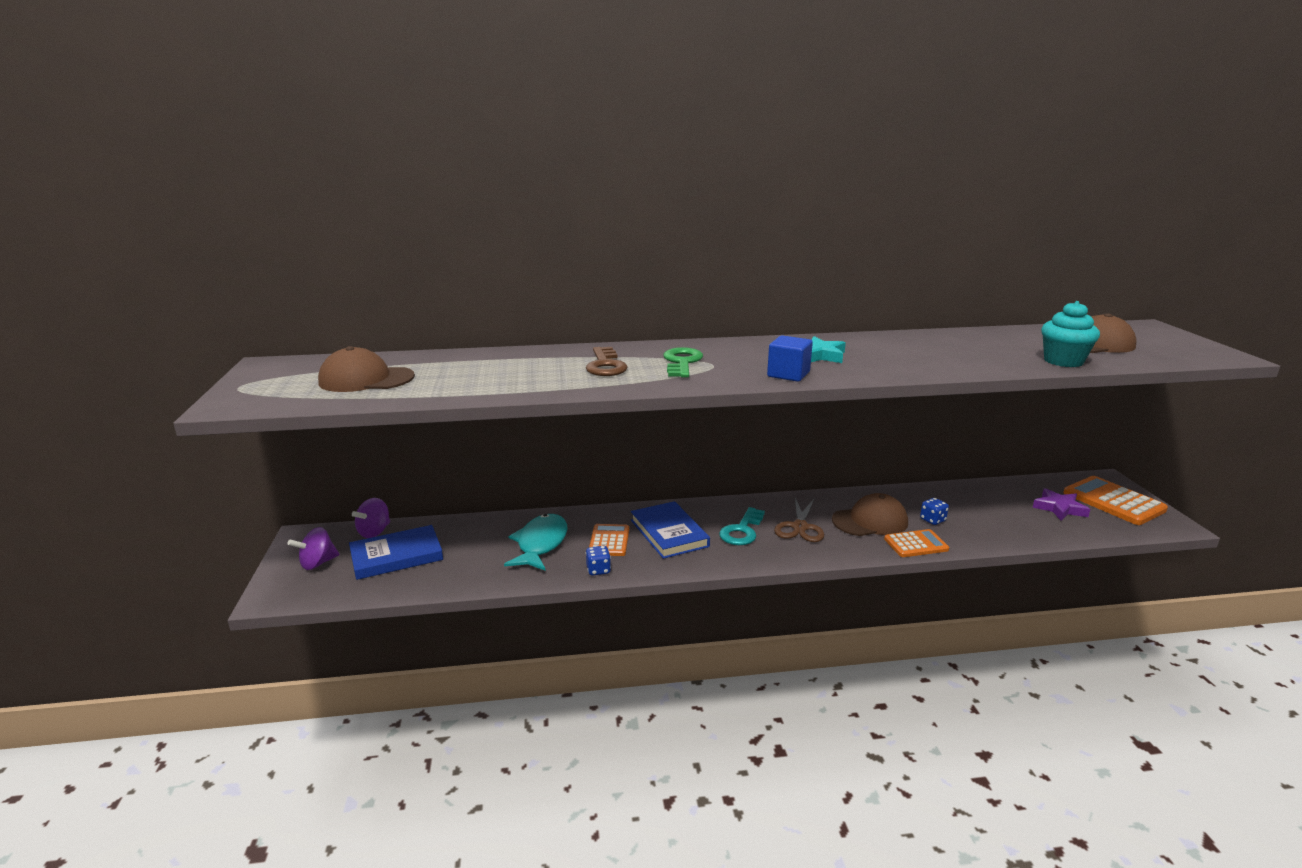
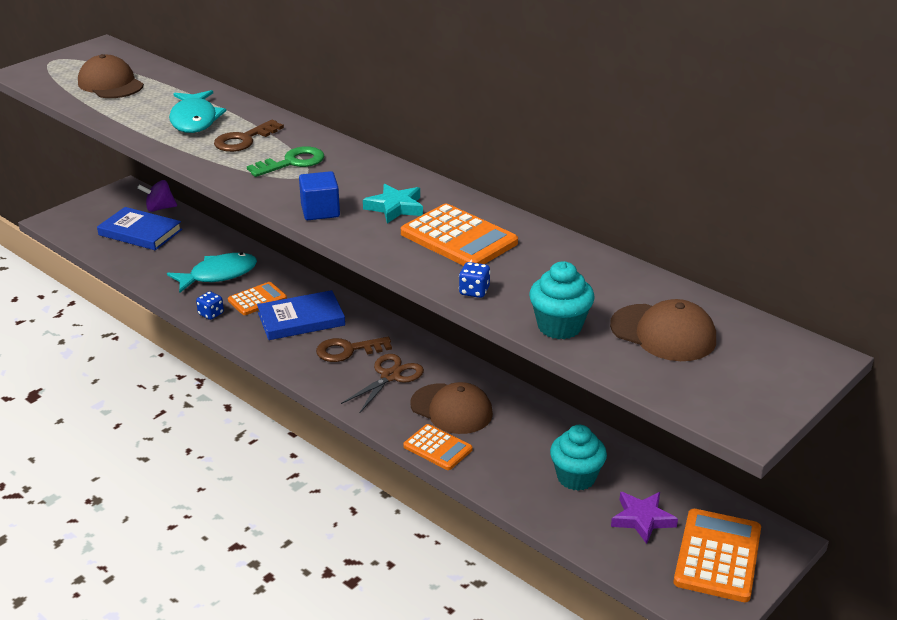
camera: 50 degrees right, 10 degrees up
(317, 563) = (101, 212): purple spinning top -> none
(525, 370) = (194, 120): none -> turquoise fish
(669, 533) = (301, 319): blue book -> blue book turned 45 degrees clockwise
(742, 531) = (348, 350): turquoise key -> brown key
(799, 527) = (391, 376): brown scissors -> brown scissors turned 150 degrees clockwise
(896, 352) = (458, 238): none -> orange calculator
(932, 520) = (502, 444): blue dice -> blue dice (474, 291)
(995, 511) = (576, 477): none -> turquoise cupcake

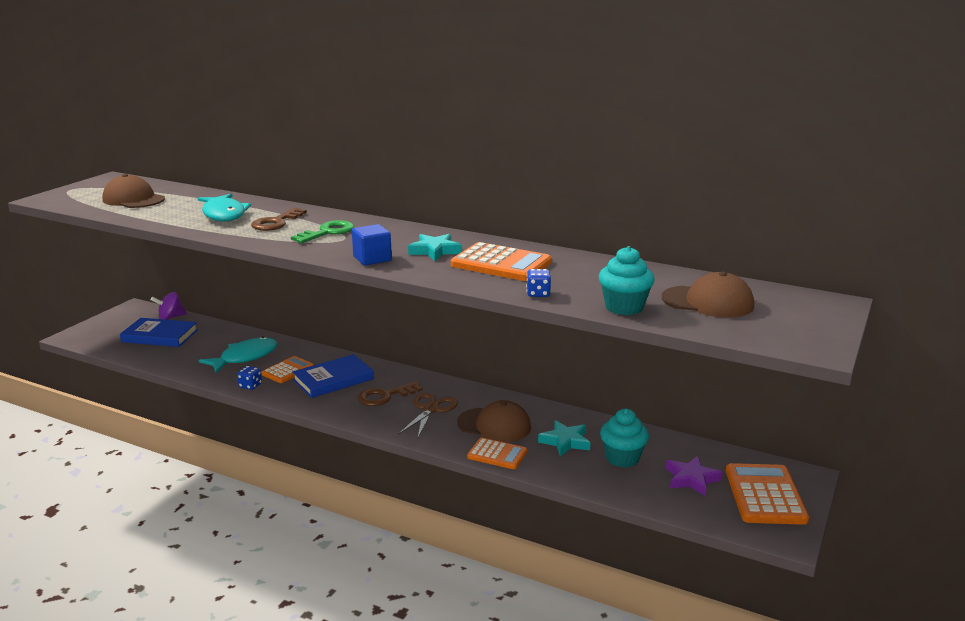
camera: 15 degrees left, 10 degrees down
(521, 444) = (565, 441): none -> turquoise star

